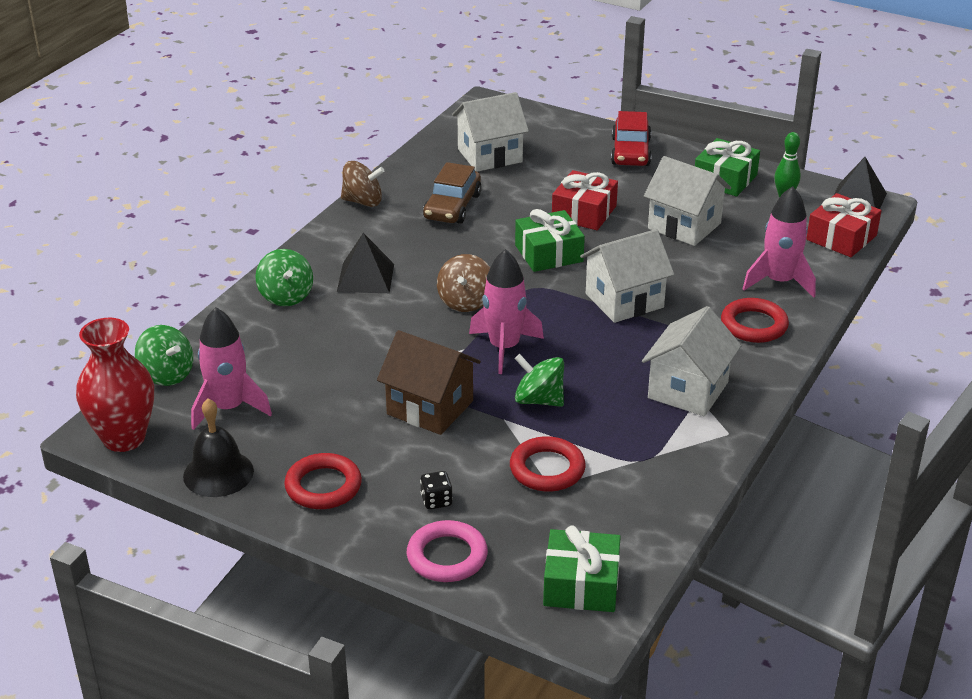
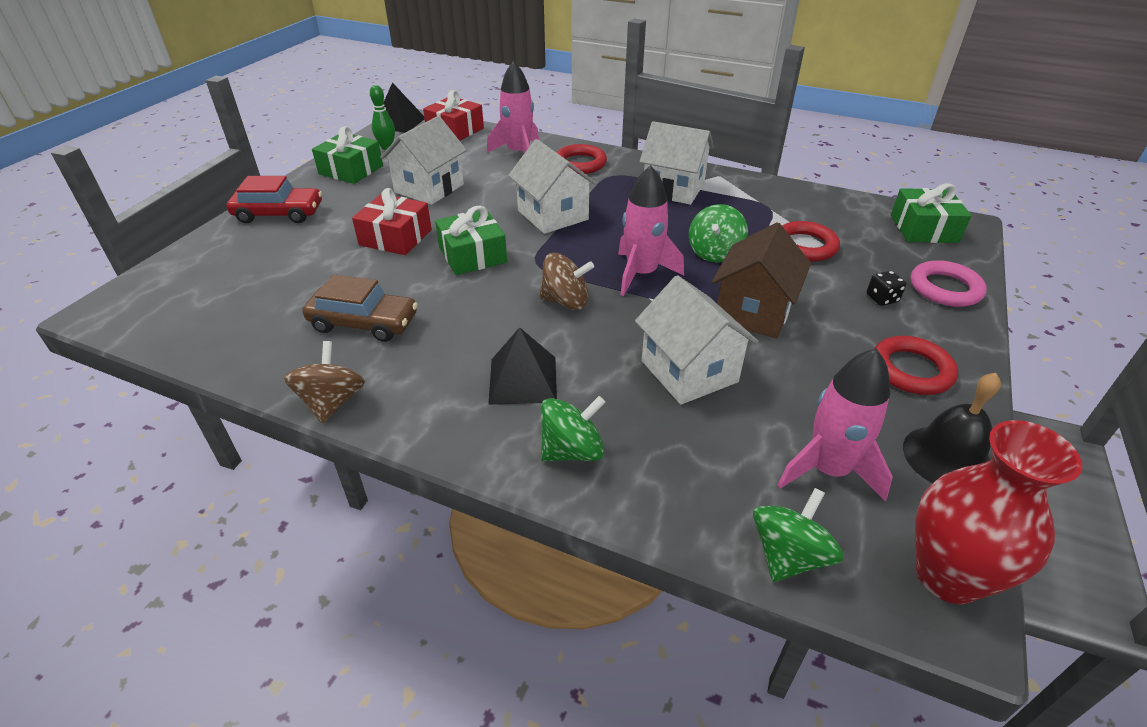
camera: 95 degrees left, 5 degrees up
(490, 155) = (247, 302): white house -> white house (689, 371)

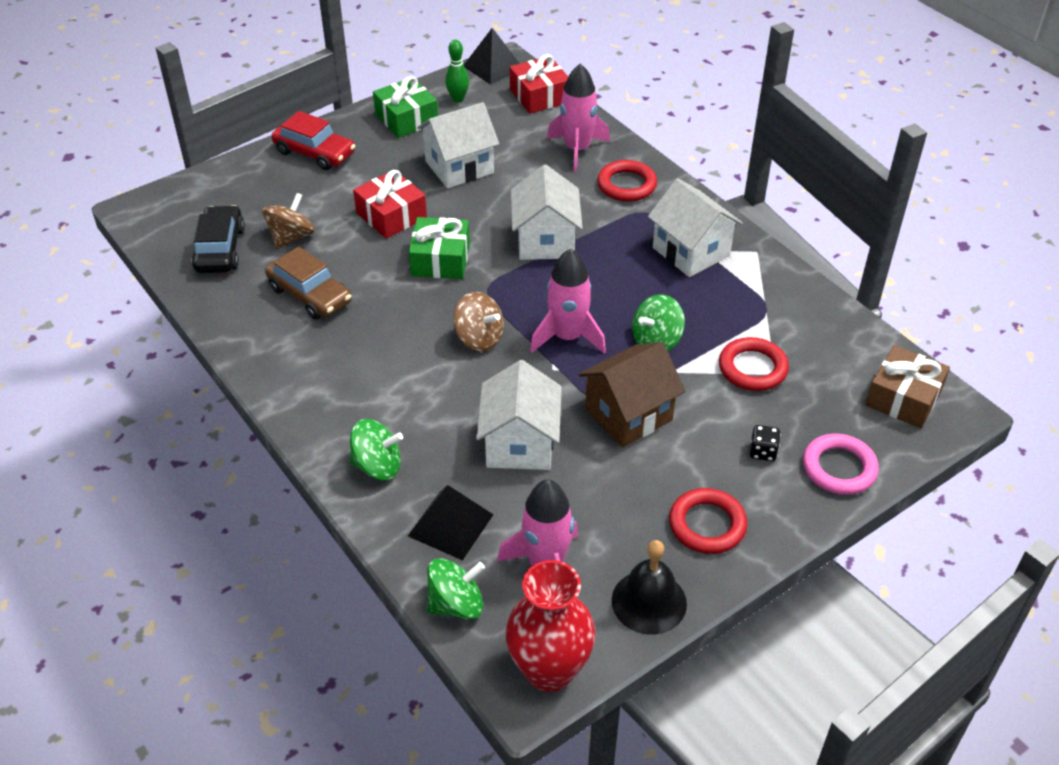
camera: 30 degrees right, 5 degrees up
(229, 316) = (220, 249): none -> black car
(332, 402) = (245, 355): brown spinning top -> brown spinning top (291, 237)
(523, 380) = (388, 395): black pyramid -> black pyramid (450, 525)
(924, 228) = (903, 398): green gift -> brown gift

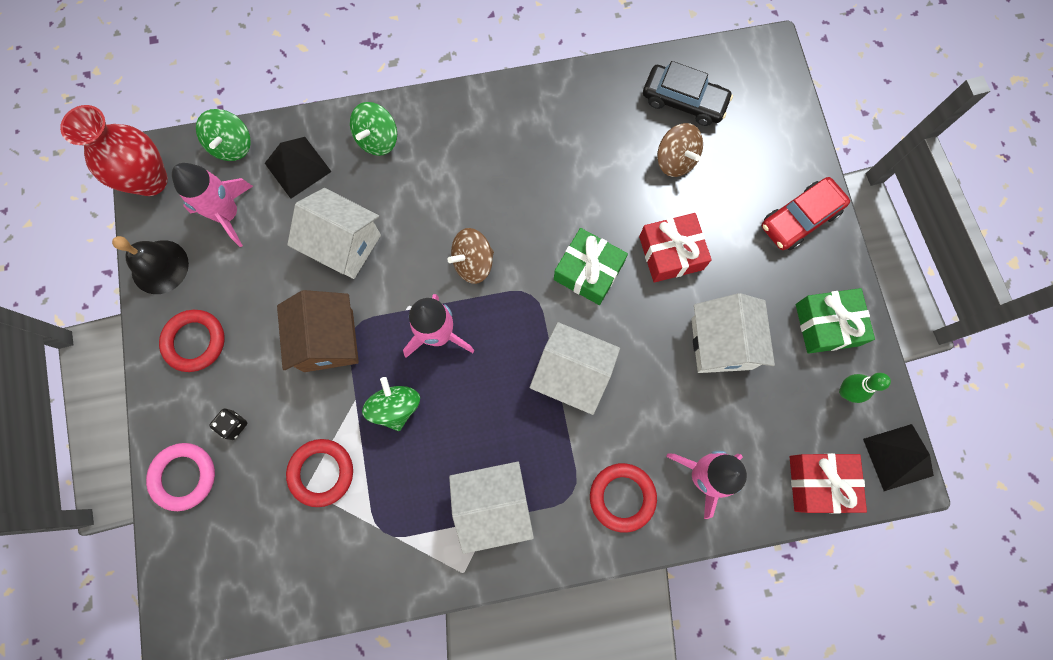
camera: 115 degrees right, 30 degrees up
(310, 295) = (591, 152): brown car -> none
(903, 398) = (218, 586): brown gift -> none

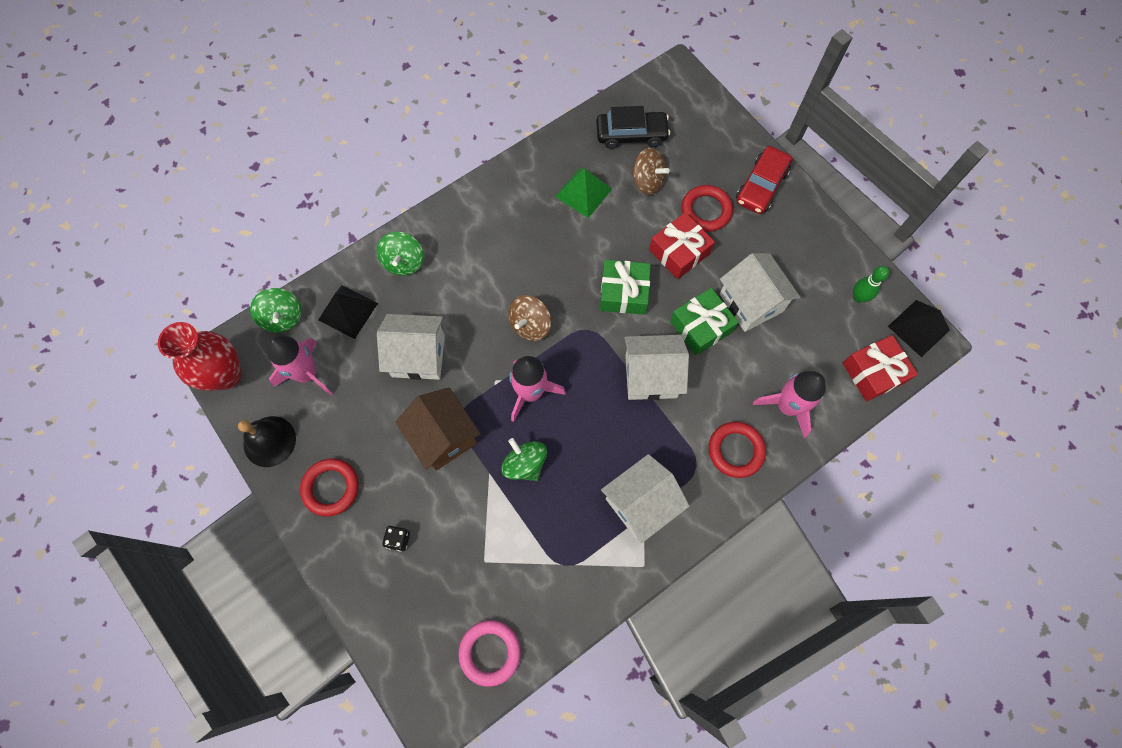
camera: 25 degrees left, 5 degrees down
(184, 476) = (377, 600): pink ring -> pink ring (490, 652)
(321, 472) = (491, 543): red ring -> red ring (706, 210)
(600, 143) = (583, 192): none -> green pyramid
(827, 325) = (820, 255): green gift -> green gift (701, 326)

